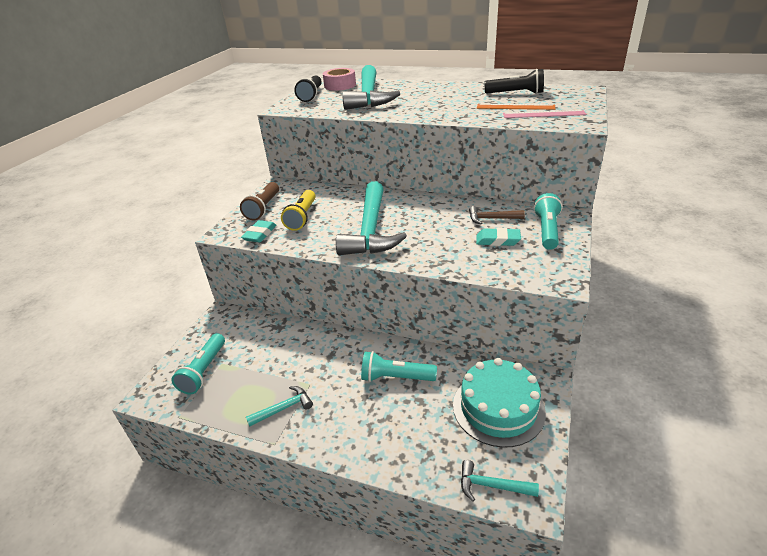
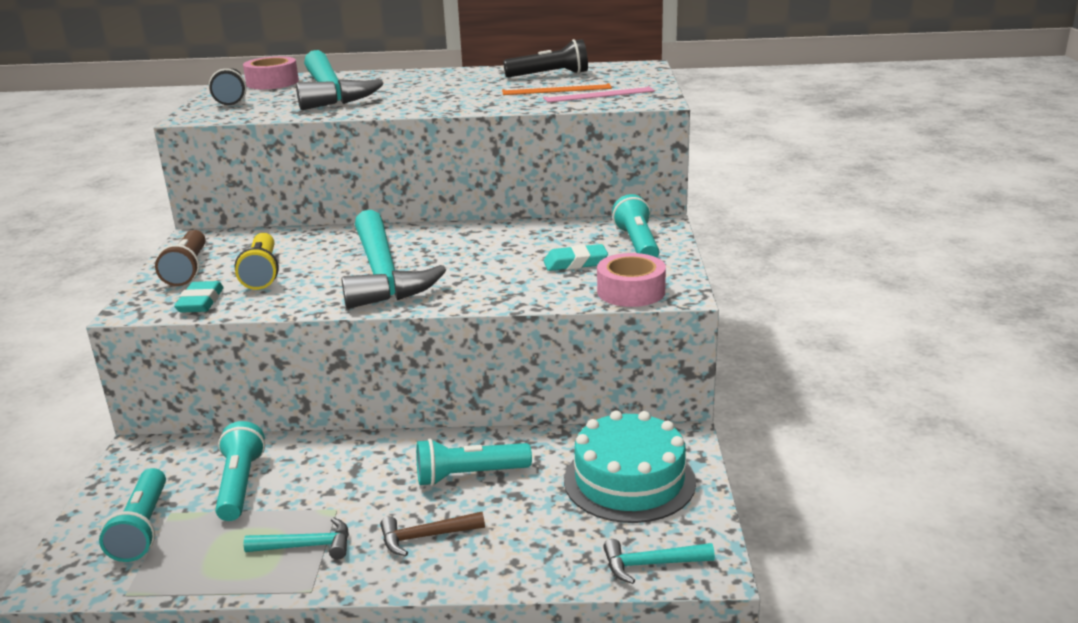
camera: 20 degrees left, 10 degrees down
(264, 352) = (240, 485): none -> turquoise flashlight
(284, 408) = (306, 546): turquoise hammer -> turquoise hammer turned 45 degrees clockwise
(492, 219) = (557, 240): brown hammer -> brown hammer (426, 537)
(528, 273) = (631, 291): none -> pink tape

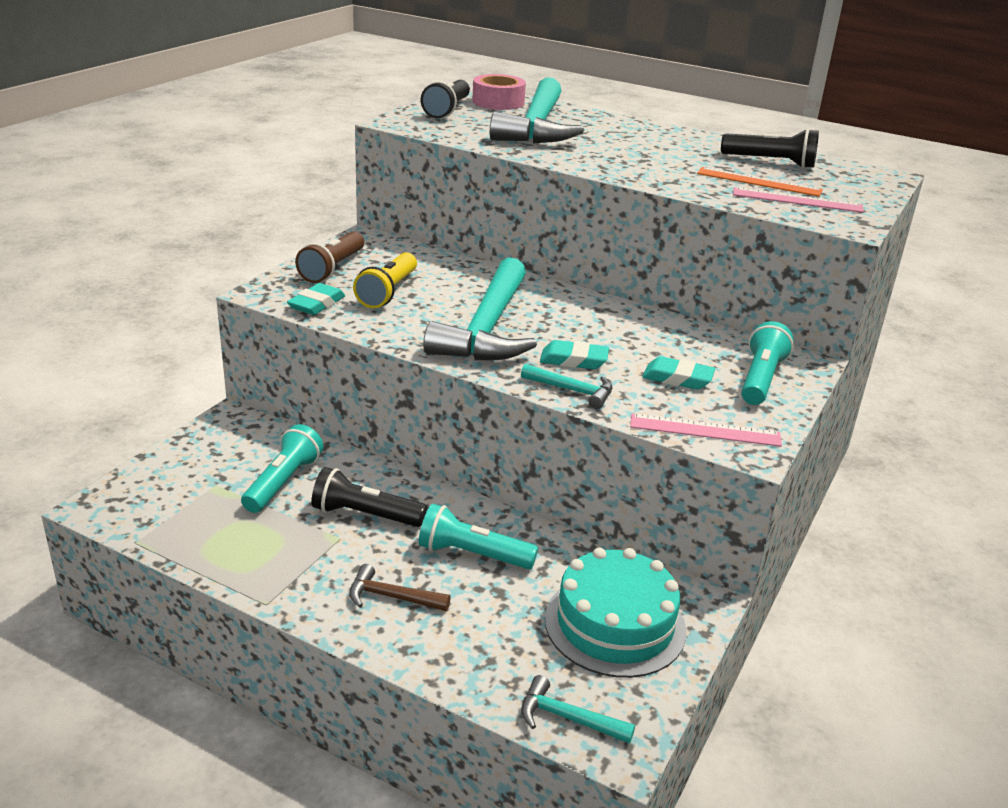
camera: 25 degrees right, 5 degrees up
(143, 528) = (187, 490): turquoise flashlight -> none
(306, 546) = (292, 561): turquoise hammer -> turquoise hammer (572, 391)
(345, 481) = (365, 515): none -> black flashlight
(480, 275) = (573, 360): none -> turquoise eraser
(631, 291) = (705, 430): pink tape -> pink ruler

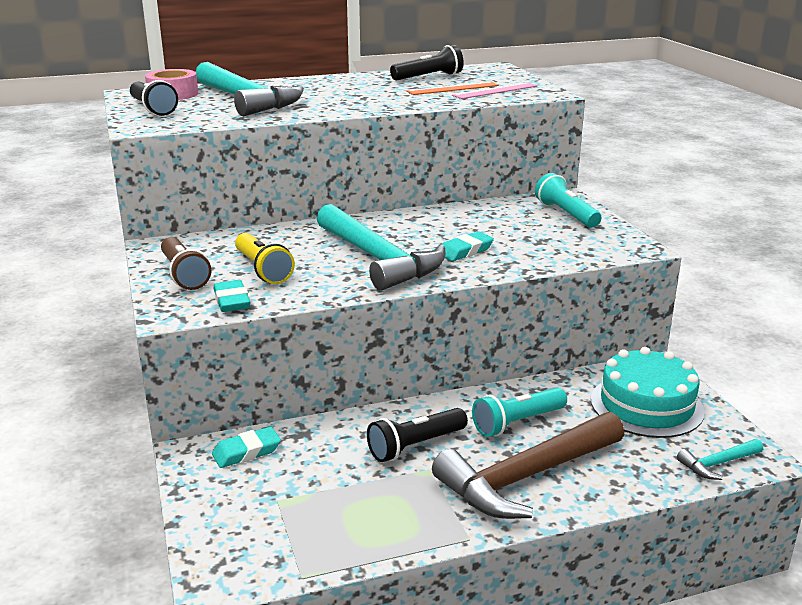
camera: 45 degrees left, 5 degrees down
(283, 482) = (322, 465): turquoise flashlight -> none
(392, 597) = (526, 477): brown hammer -> brown hammer, size x2.25
(572, 391) = (503, 266): turquoise hammer -> none
(677, 378) = (533, 233): turquoise eraser -> turquoise eraser (246, 452)
(705, 430) = (602, 250): pink ruler -> none

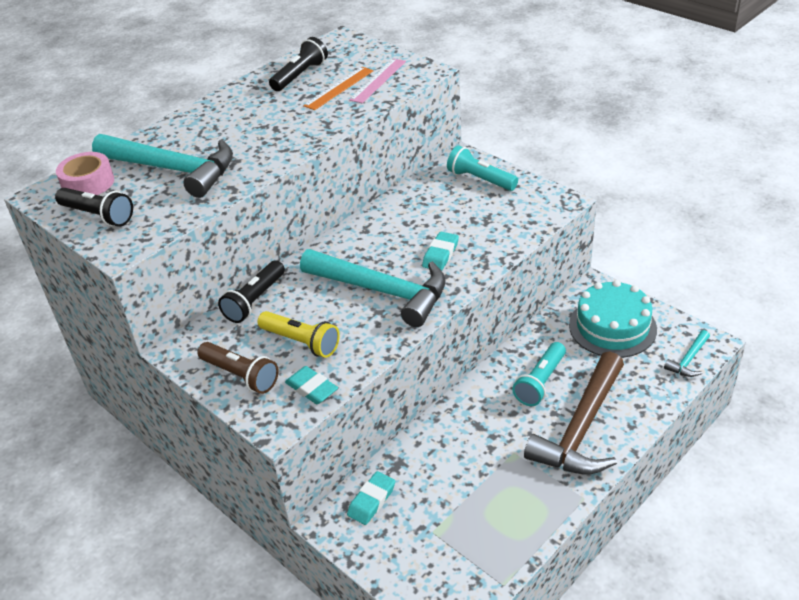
camera: 25 degrees left, 15 degrees up
(415, 446) = (488, 436): black flashlight -> black flashlight (255, 300)

